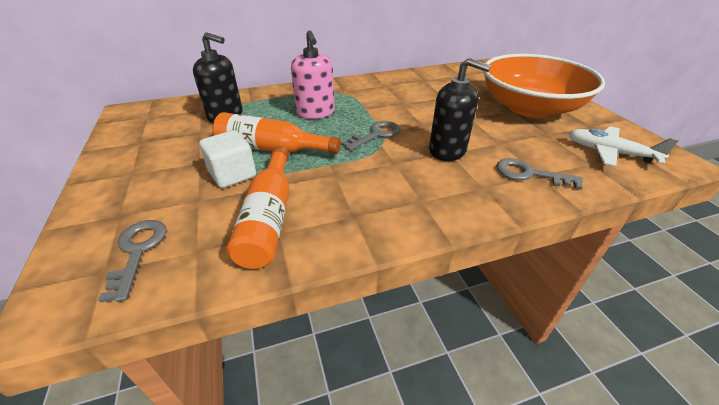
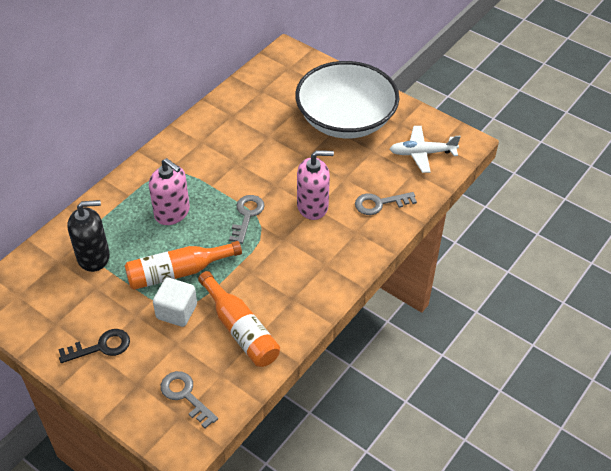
camera: 35 degrees left, 10 degrees up
(141, 171) = (100, 347): none -> black key
(447, 150) = (312, 206): black soap dispenser -> pink soap dispenser
(529, 107) = (345, 120): orange bowl -> white bowl

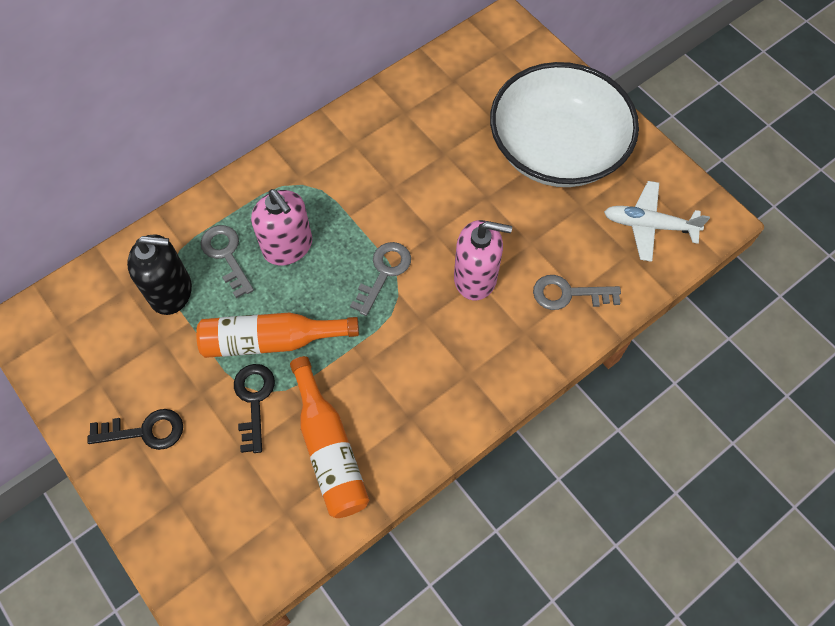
camera: 15 degrees right, 15 degrees up
(176, 311) = (254, 401): white cube -> black key
(185, 396) = (232, 533): grey key -> grey key (226, 255)

